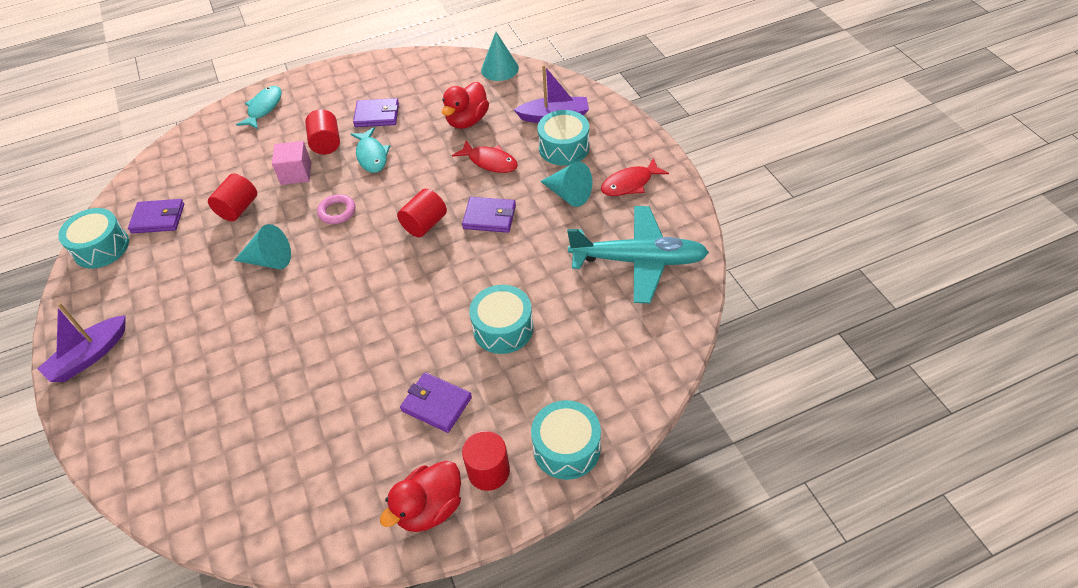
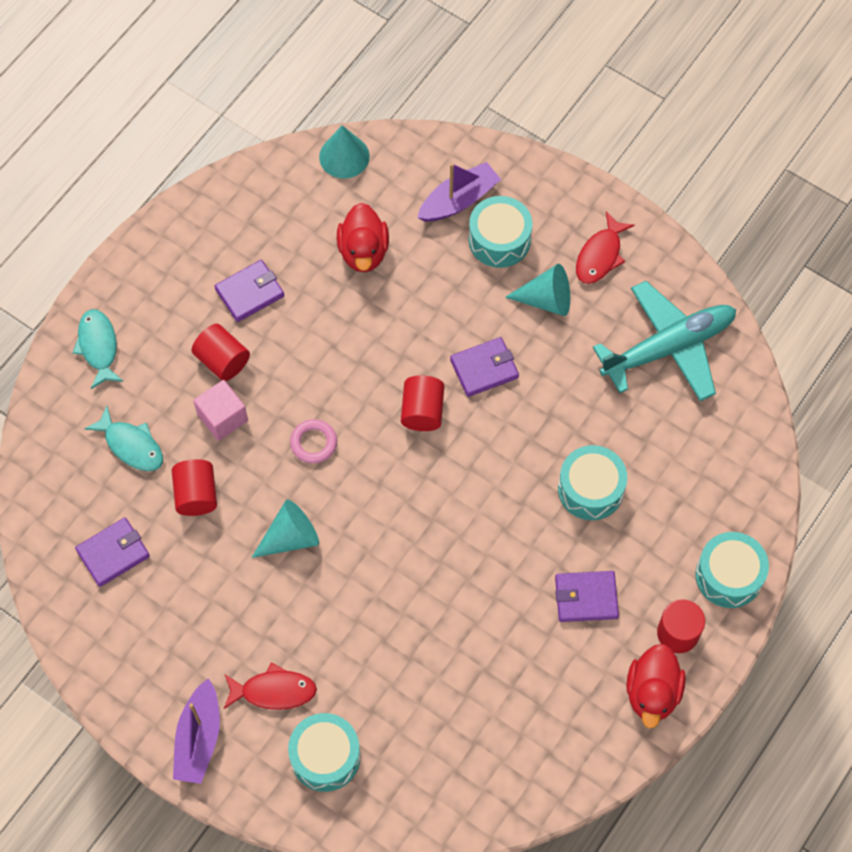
camera: 35 degrees left, 15 degrees up
(101, 247) = (82, 620): turquoise drum -> turquoise drum (325, 756)
(371, 156) = (291, 352): turquoise fish -> turquoise fish (131, 445)
(490, 162) = (432, 297): red fish -> red fish (274, 691)

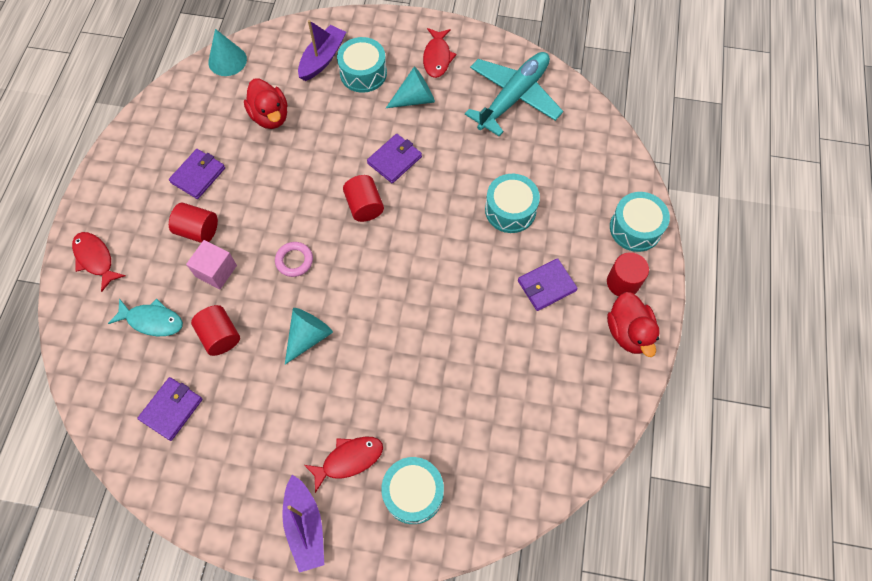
camera: 25 degrees left, 0 degrees up
(98, 347) = (95, 259): turquoise fish -> red fish

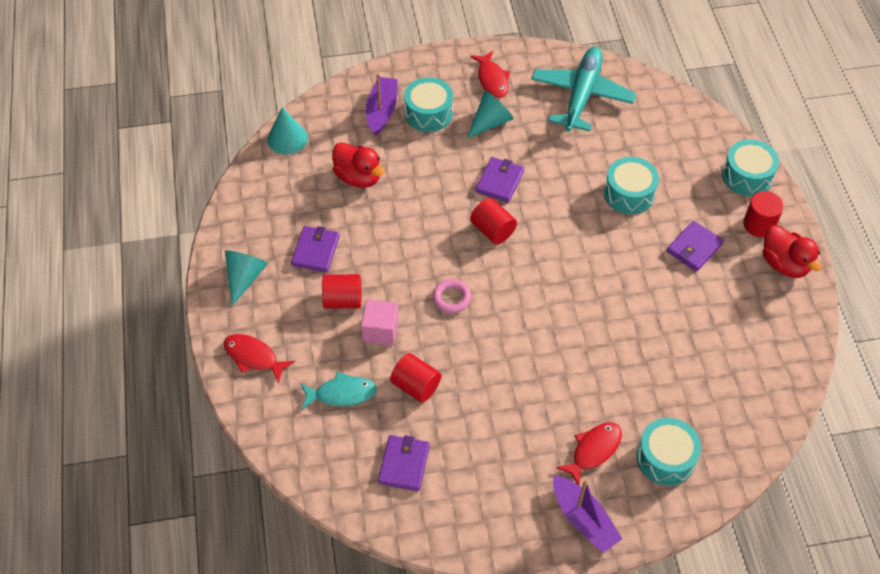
camera: 20 degrees left, 10 degrees down
(308, 336) = (500, 359): turquoise cone -> turquoise cone (245, 277)

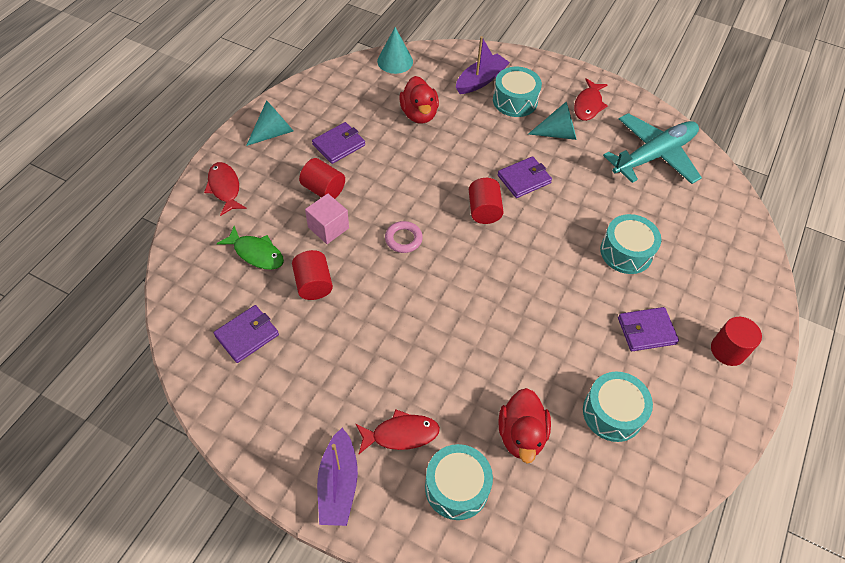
camera: 35 degrees right, 0 degrees up
(342, 394) = (256, 253): turquoise fish -> green fish
(747, 176) = (752, 303): turquoise drum -> turquoise drum (612, 413)
(784, 264) = (723, 400): red duck -> red duck (521, 435)

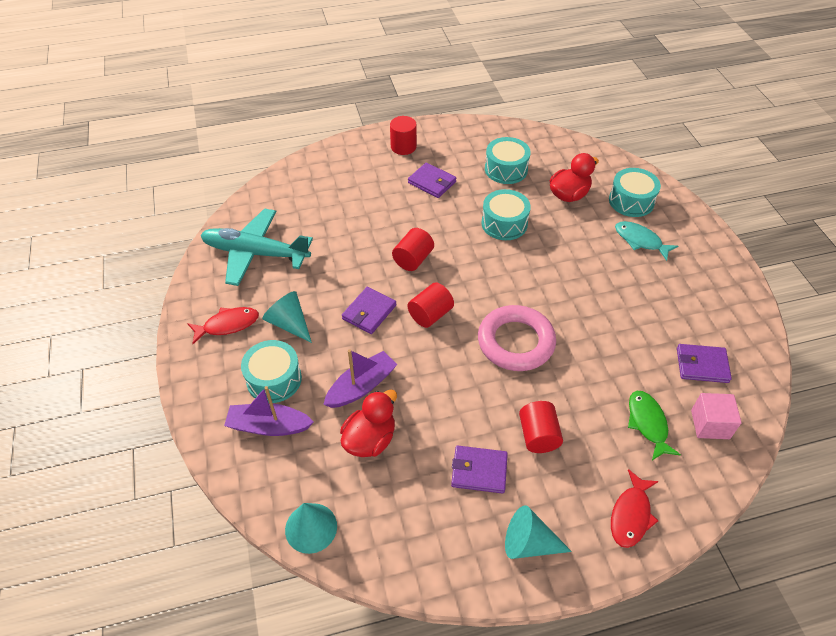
camera: 130 degrees left, 5 degrees down
(313, 284) = (619, 363): red cylinder -> red cylinder (413, 259)
(328, 228) = (566, 397): pink cube -> pink cube (710, 424)
(338, 484) = (701, 245): purple boat -> purple boat (361, 386)
(401, 434) = (640, 241): red fish -> turquoise fish
(403, 239) = (516, 342): pink ring -> pink ring, size x2.05
(524, 179) = (369, 312): purple wallet -> purple wallet turned 75 degrees counterclockwise
(626, 252) = (377, 220): turquoise drum -> turquoise drum (504, 223)

